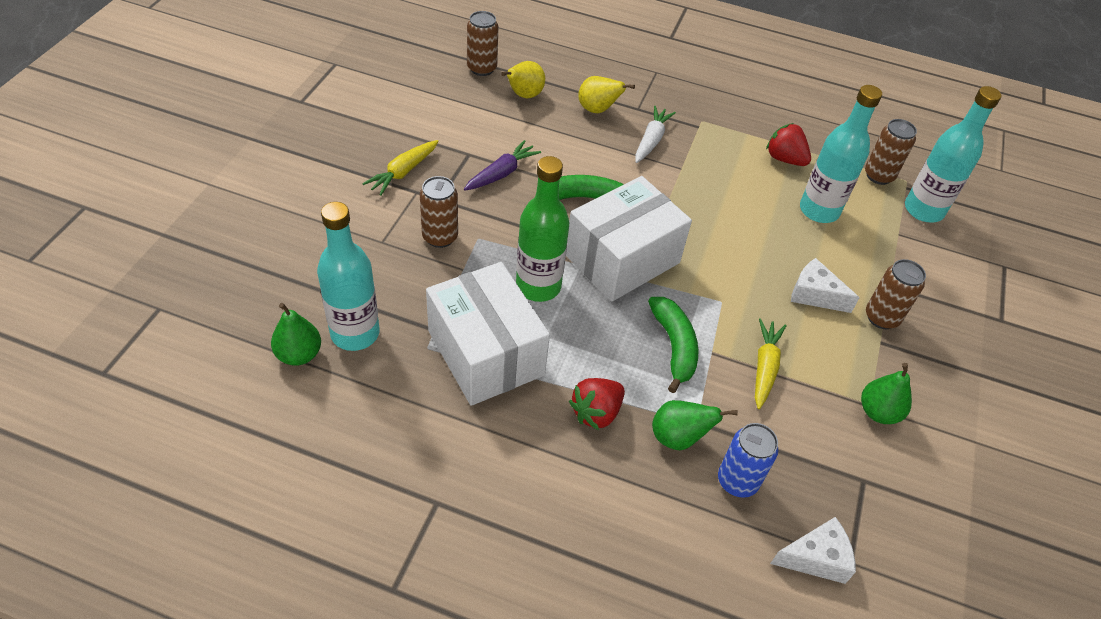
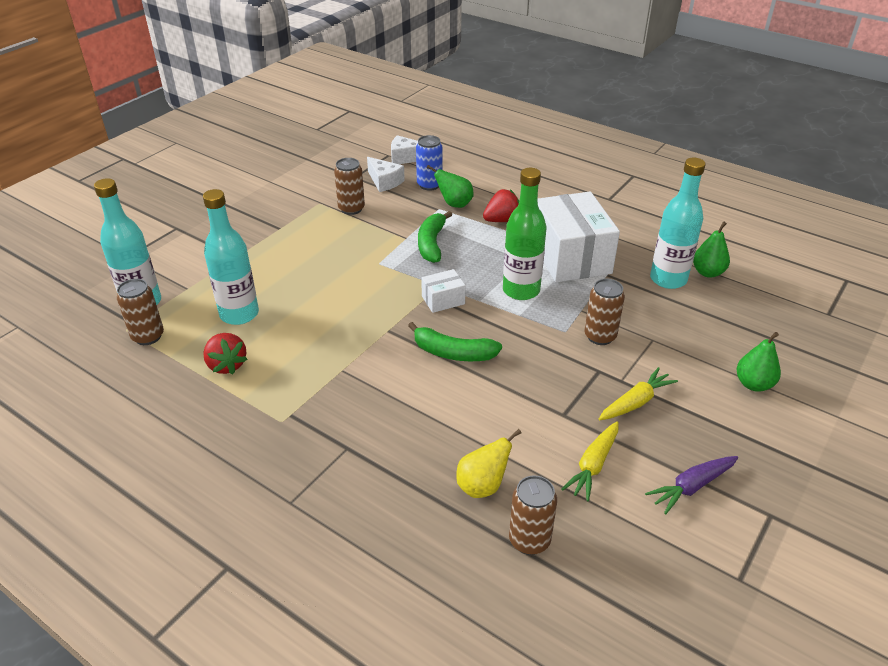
camera: 160 degrees left, 10 degrees down
(501, 173) = (532, 388): purple carrot -> purple carrot (691, 487)
(598, 110) = (397, 451): yellow pear -> none
(622, 259) = (443, 300): white box -> white box, size x0.45
(651, 140) = (355, 404): white carrot -> none
(764, 367) = (375, 226): yellow carrot -> yellow carrot (593, 465)
(814, 295) = (302, 258): white cheese -> white cheese (384, 181)
(878, 412) = (317, 199): green pear -> green pear (753, 384)
(881, 317) = (264, 239): brown can -> brown can (351, 209)

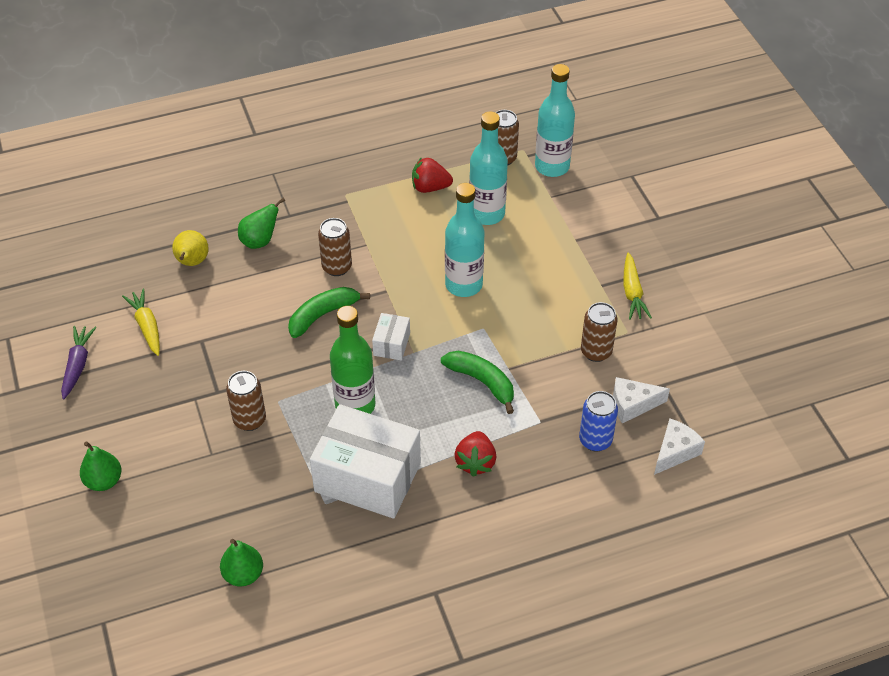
camera: 125 degrees right, 10 degrees up
(454, 204) = (538, 440): green pear -> green pear (260, 241)
(529, 540) = (134, 261): brown can -> brown can (337, 267)
(635, 402) = (167, 390): yellow carrot -> yellow carrot (632, 292)
(668, 279) = (266, 531): turquoise bottle -> turquoise bottle (463, 285)

